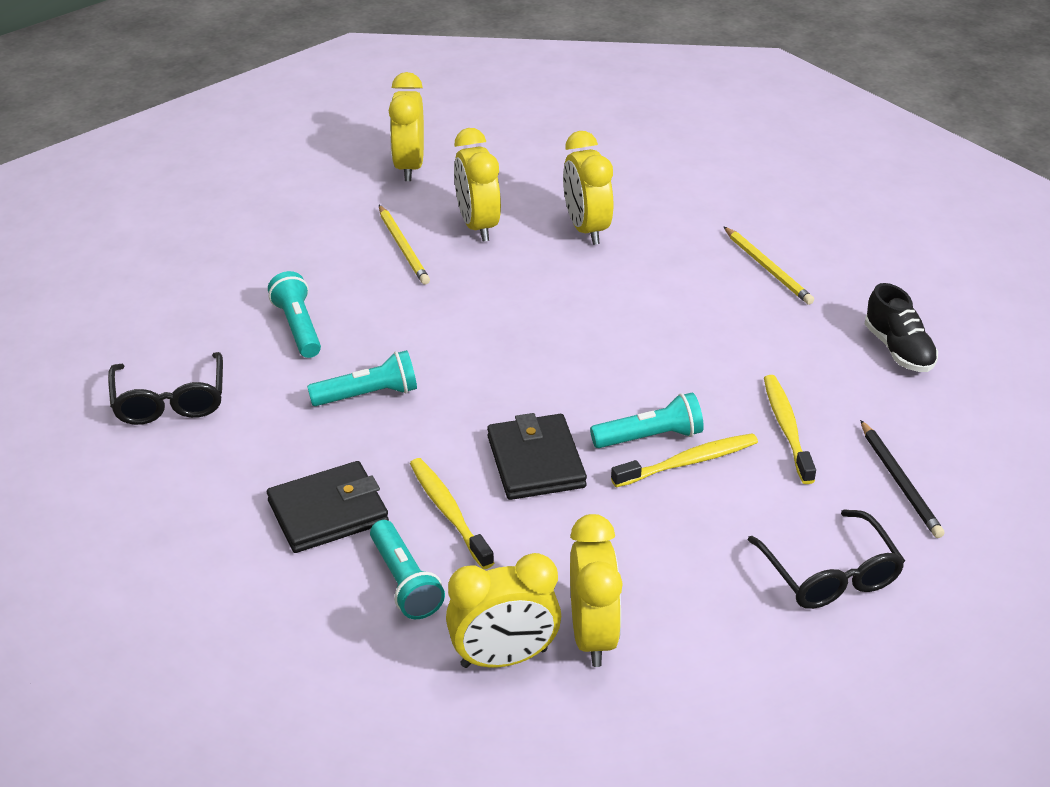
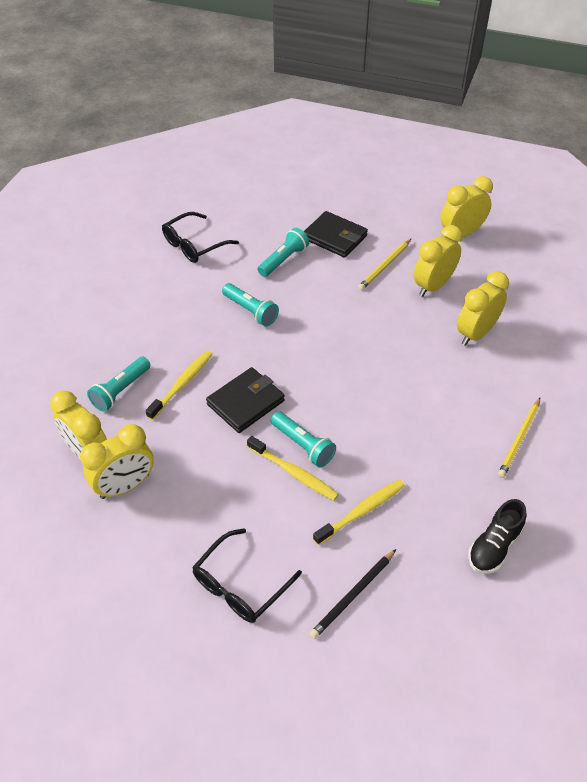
camera: 60 degrees right, 10 degrees up
(328, 512) = (153, 338): black wallet -> black wallet (335, 237)

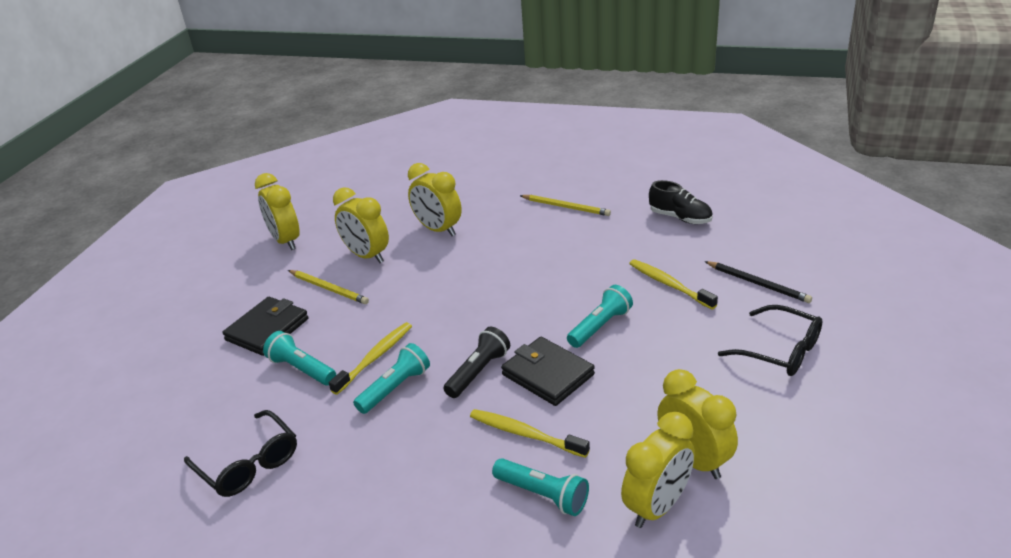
camera: 90 degrees left, 15 degrees down
(258, 359) = (478, 372): none -> black flashlight
(294, 473) = (637, 329): yellow toothbrush -> yellow toothbrush (375, 357)

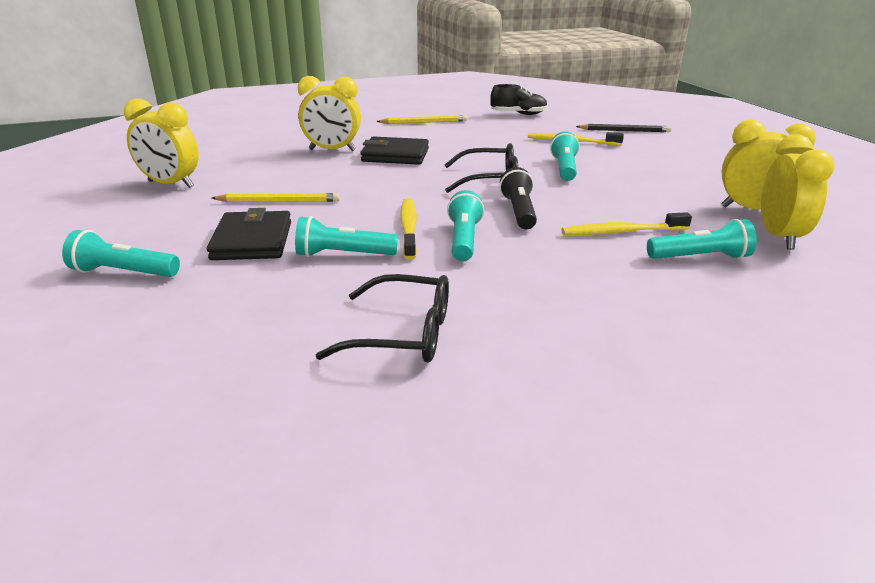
camera: 40 degrees left, 5 degrees down
(175, 332) = (123, 272): none -> turquoise flashlight
(367, 256) = (285, 175): yellow clock -> none
(547, 375) = (575, 199): black wallet -> black wallet (395, 155)
(780, 351) = (696, 153): black glasses -> black glasses (489, 180)

